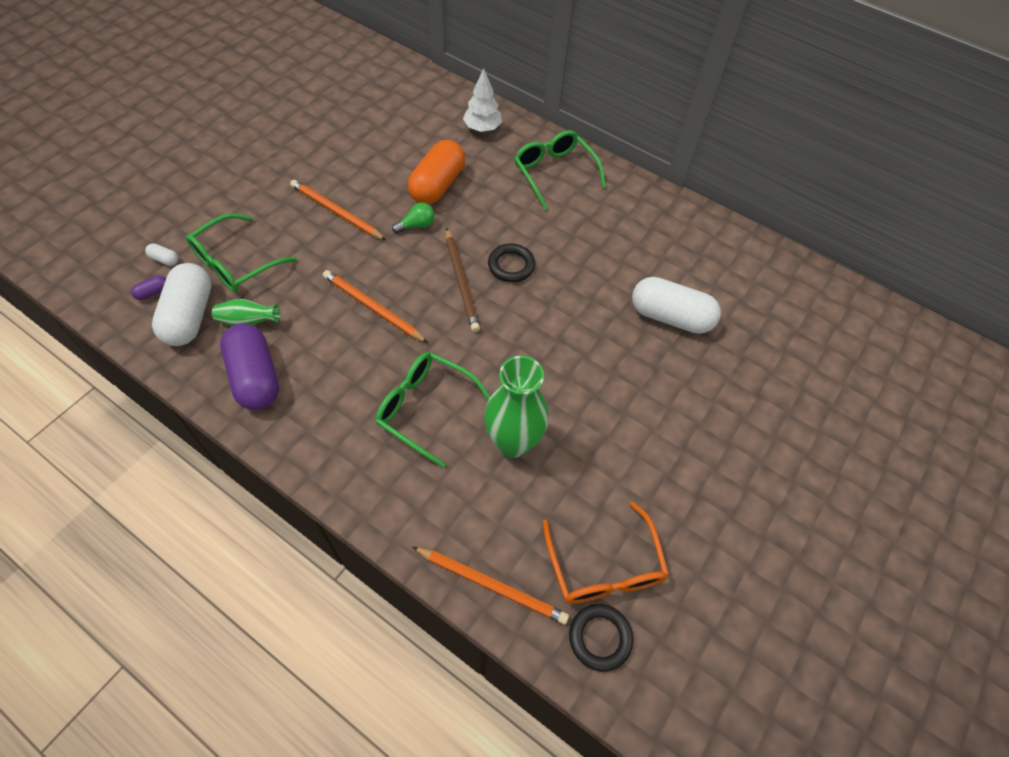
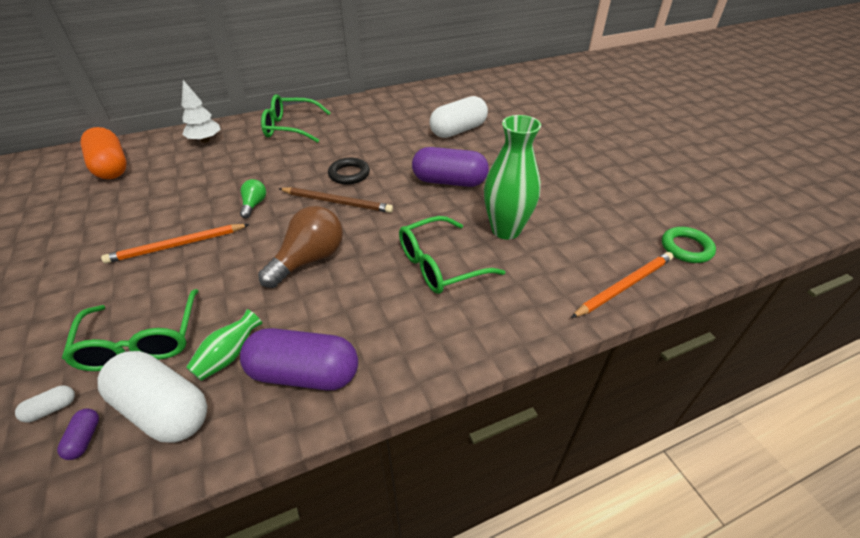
camera: 55 degrees left, 15 degrees down
(372, 308) = (309, 260): orange pencil -> brown light bulb
(437, 185) = (228, 180): orange capsule -> orange capsule (111, 167)
(561, 355) = (449, 181): none -> purple capsule
(600, 638) = (686, 248): black ring -> green ring
(604, 567) = (632, 226): orange glasses -> none

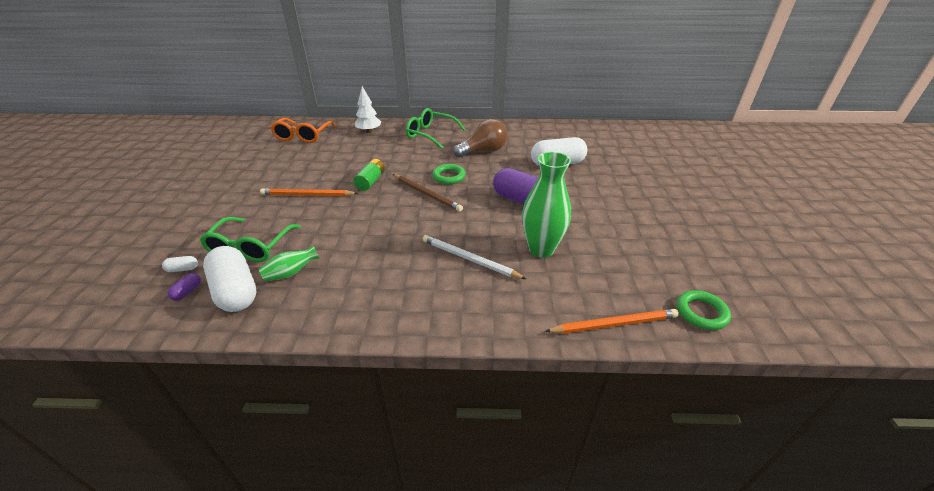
camera: 25 degrees right, 5 degrees down
(111, 167) = (302, 136): orange capsule -> orange glasses
(254, 205) = (371, 181): green light bulb -> green battery
(304, 374) = (327, 300): purple capsule -> none
(309, 260) = (381, 228): brown light bulb -> brown light bulb (483, 151)
(349, 174) = (449, 176): black ring -> green ring
(439, 265) = (469, 259): green glasses -> white pencil

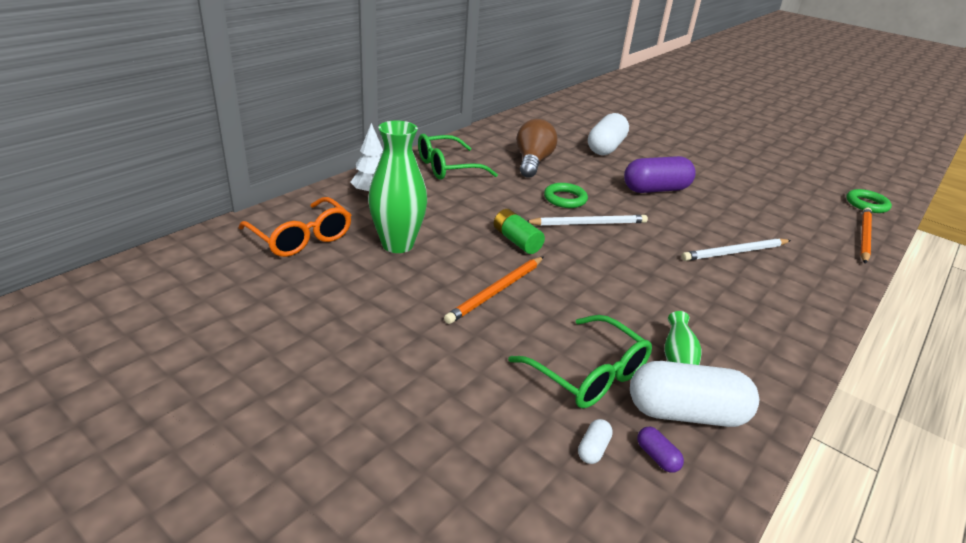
camera: 55 degrees left, 5 degrees down
(427, 194) = (588, 223): brown pencil -> white pencil
(541, 249) = (745, 217): green vase -> green vase (397, 244)

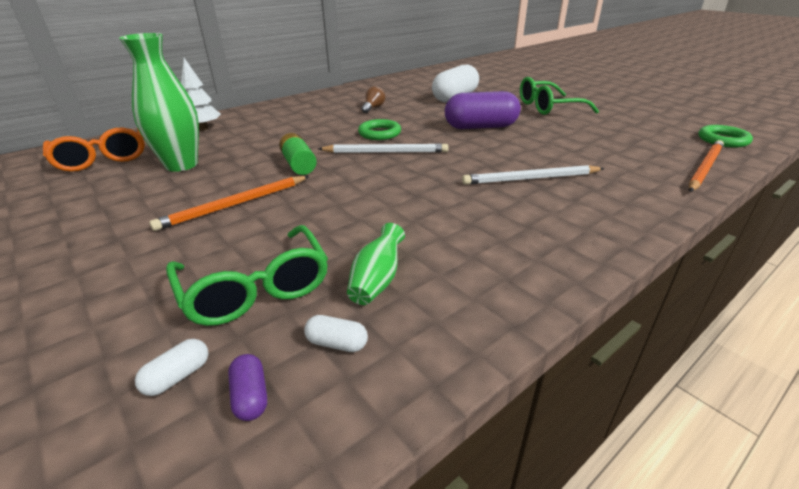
camera: 15 degrees right, 0 degrees up
(447, 167) = (289, 111): green glasses -> green glasses (547, 107)
(532, 162) = (373, 108): brown light bulb -> brown light bulb, size x0.52
(686, 413) = (337, 343): white capsule -> white capsule, size x0.40

